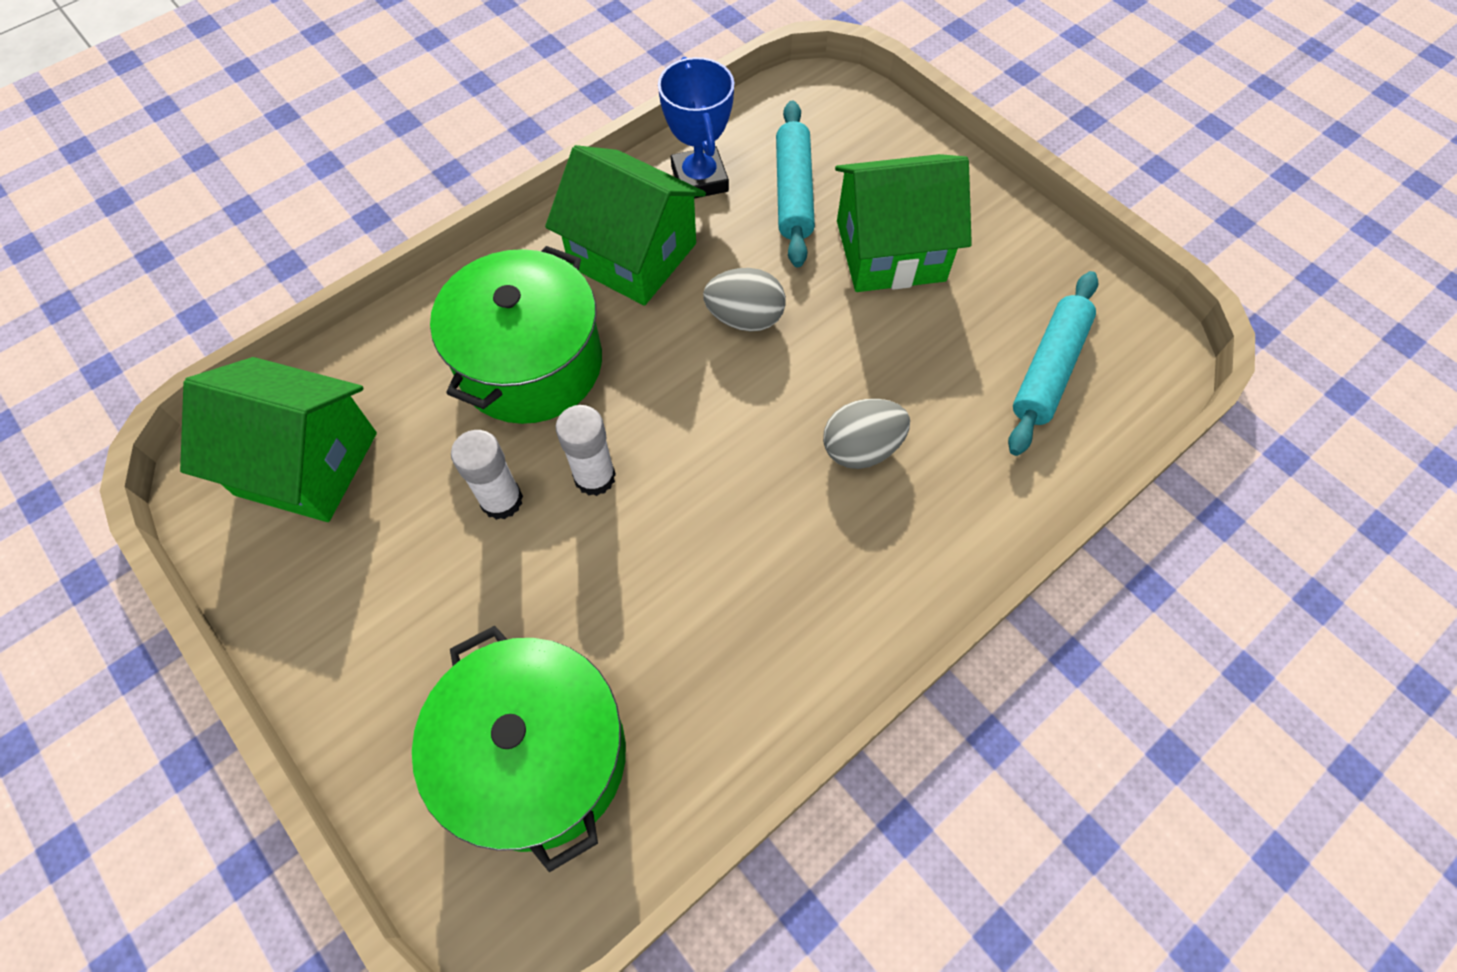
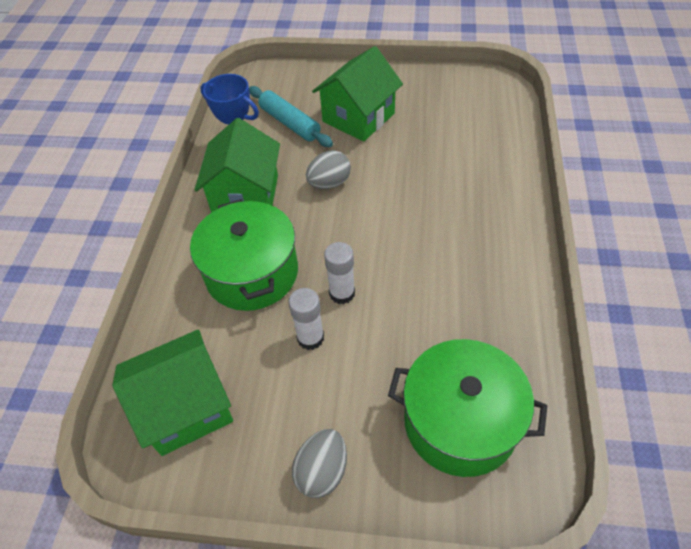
camera: 40 degrees left, 10 degrees down
(632, 255) = (246, 195): green house -> green house turned 75 degrees counterclockwise
(861, 448) = (438, 195): grey egg -> grey egg (322, 471)
(1049, 369) = (470, 117): turquoise rolling pin -> none

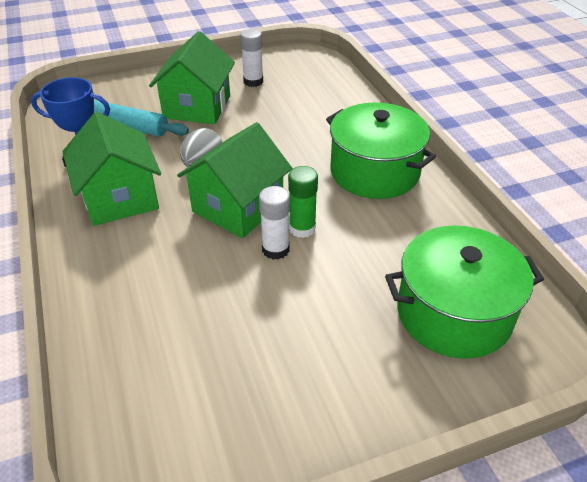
camera: 30 degrees left, 10 degrees down
(186, 407) = (174, 410): green house -> green house (238, 207)
(252, 273) = (170, 262): green pot -> green pot (374, 172)
(310, 338) = (269, 297): white glue stick -> white glue stick (253, 81)
(322, 471) = (358, 407): grey egg -> none
(377, 280) = (302, 228): none -> green glue stick

